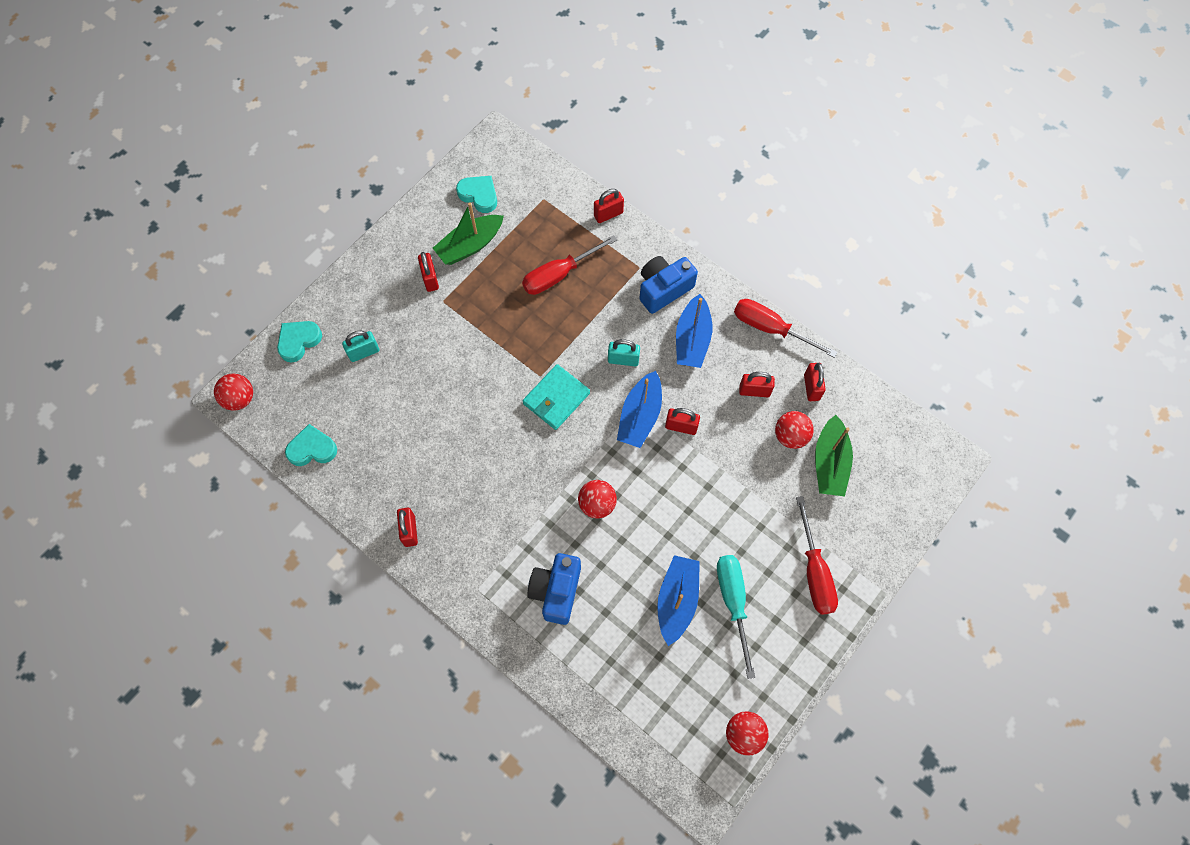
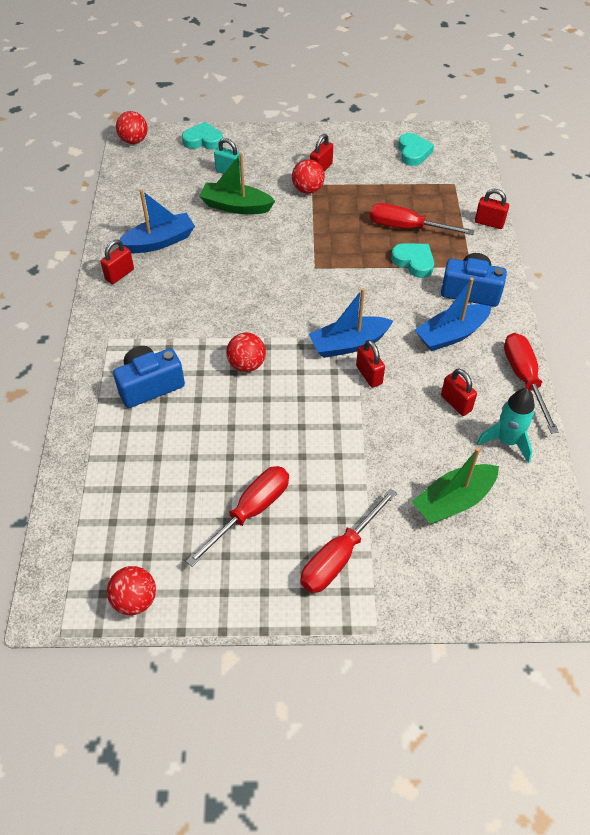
camera: 50 degrees right, 15 degrees down
(312, 449) = (133, 192): turquoise heart -> turquoise heart (414, 262)
(470, 245) = (370, 171): green boat -> green boat (236, 206)
(556, 398) = (307, 287): turquoise wallet -> none
(623, 359) = (383, 304): turquoise padlock -> none
(677, 600) = (215, 469): blue boat -> blue boat (159, 241)
(733, 602) = (251, 511): turquoise screwdriver -> red screwdriver
(790, 436) = (445, 455): red ball -> red ball (308, 190)
(811, 387) = (507, 441): red padlock -> turquoise rocket

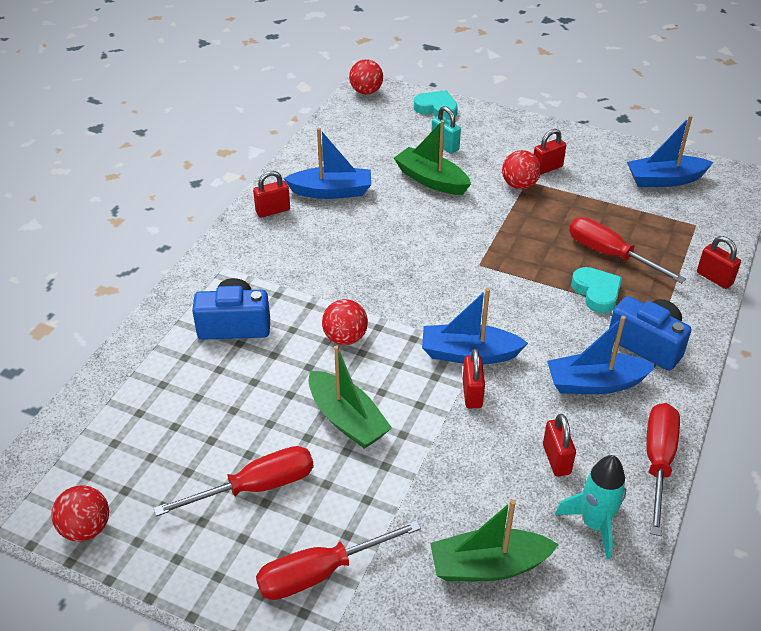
camera: 25 degrees right, 10 degrees down
(288, 430) = (347, 419): none -> green boat
(413, 152) = (665, 180): turquoise heart -> blue boat

